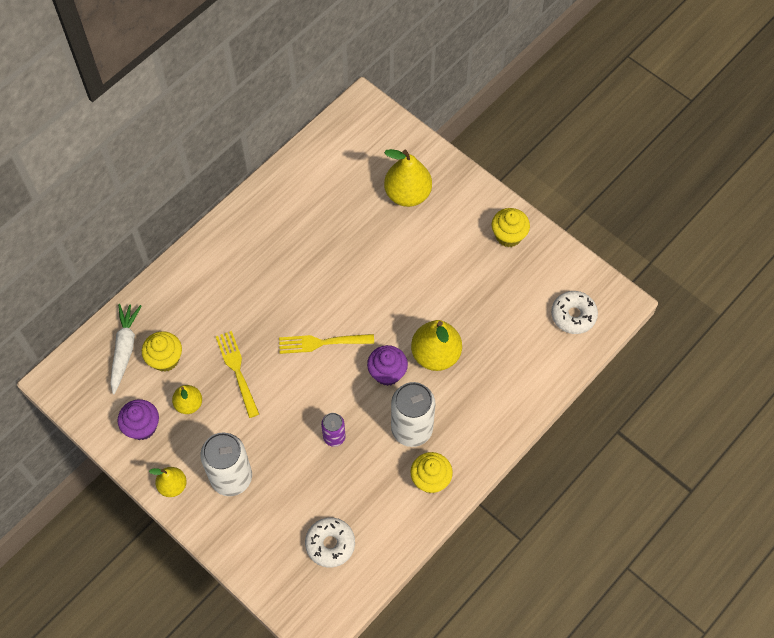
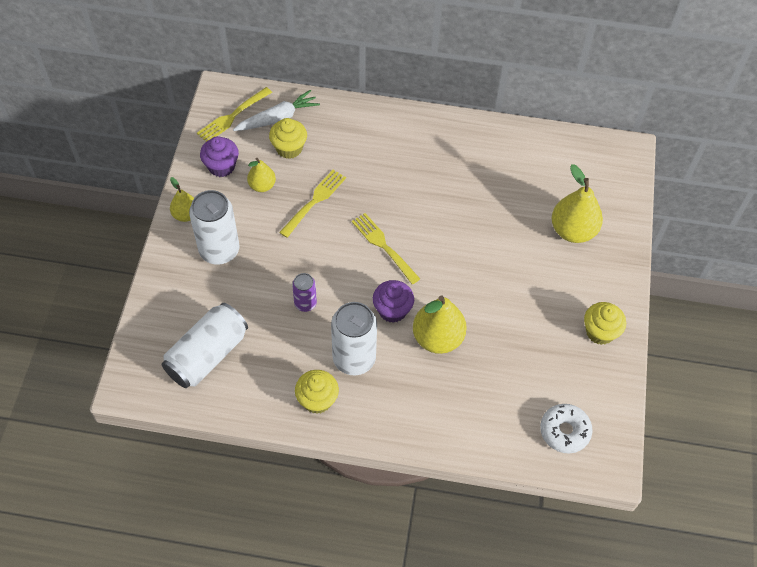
camera: 55 degrees right, 5 degrees down
(92, 386) = (233, 116): none -> yellow fork
(330, 544) = (207, 355): white donut -> white can

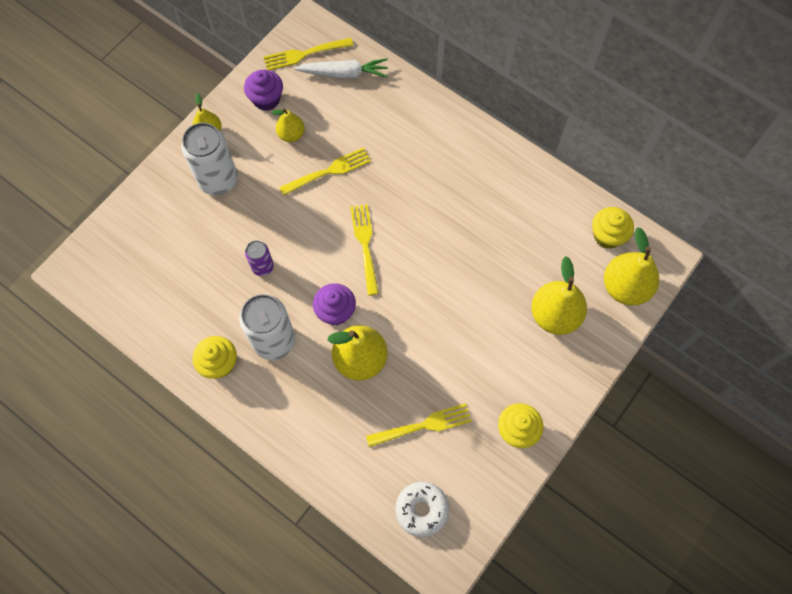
camera: 30 degrees right, 10 degrees up
(207, 355) = (152, 274): white can -> none
(289, 148) = (336, 108): yellow cupcake -> yellow cupcake (607, 236)
(523, 365) = (422, 426): none -> yellow fork
(613, 185) = (625, 287): none -> yellow pear

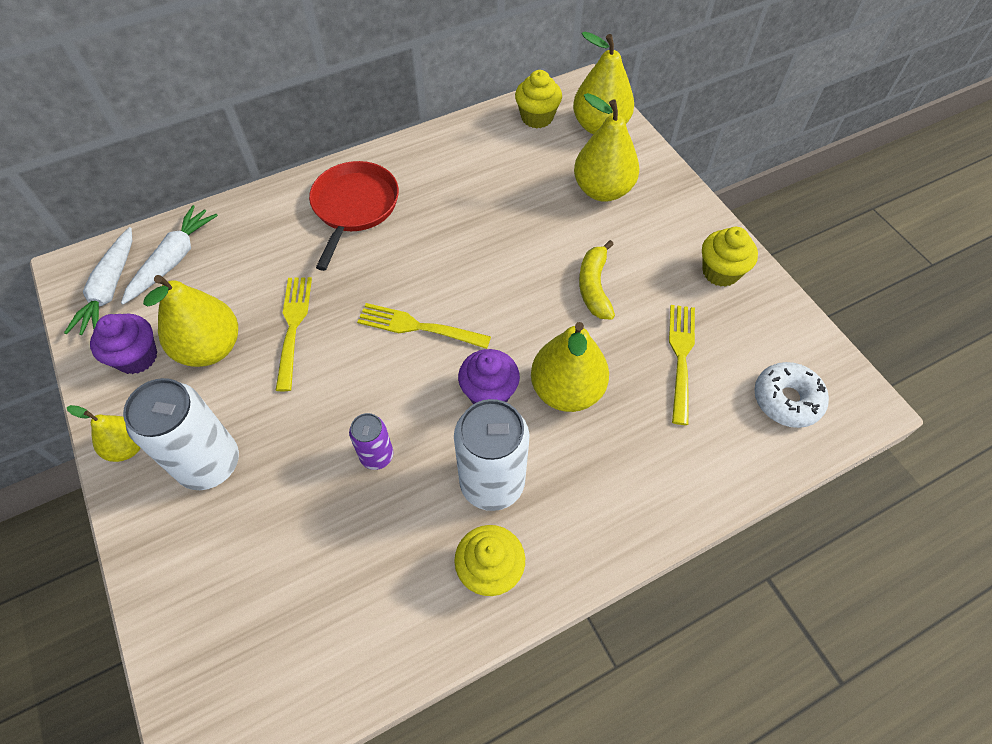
camera: 65 degrees left, 10 degrees down
(291, 134) = (210, 348): yellow pear -> yellow pear, size x1.73
(305, 54) = (110, 289): yellow fork -> white carrot
(445, 154) = (354, 207): none -> red pan
(456, 344) = (594, 287): none -> yellow banana

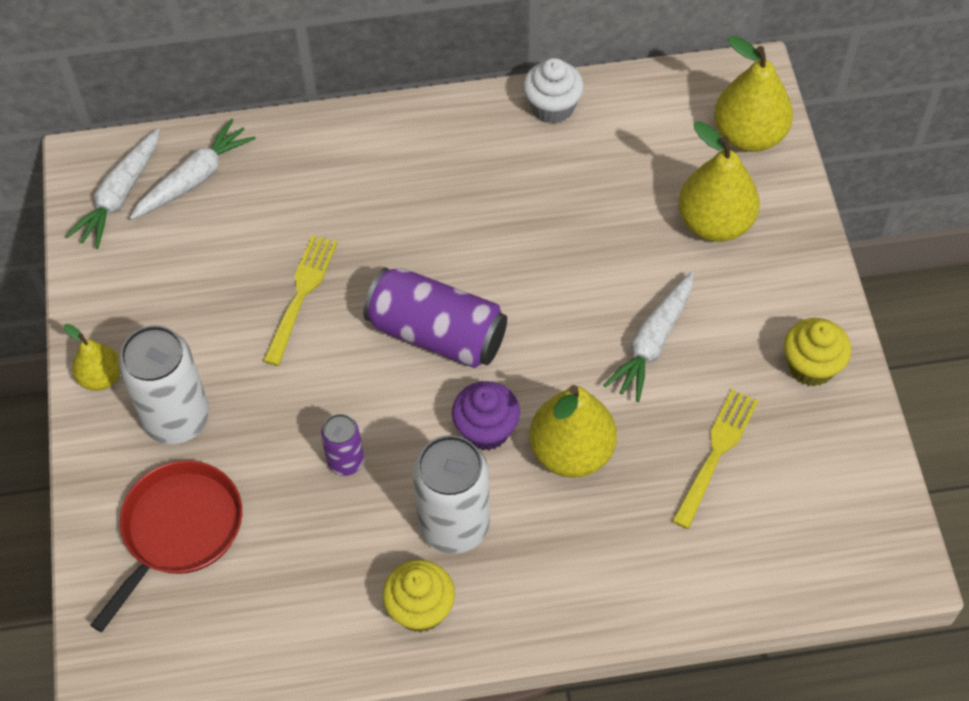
camera: 20 degrees right, 0 degrees up
(137, 357) = (131, 282): purple cupcake -> none
(210, 348) = (208, 294): yellow pear -> none
(354, 207) = (412, 166): red pan -> red pan (179, 530)
(419, 327) = (437, 333): yellow fork -> purple can
(448, 141) = (552, 107): none -> white cupcake
(537, 117) = (674, 102): yellow cupcake -> none
(594, 287) = (652, 342): yellow banana -> white carrot
(786, 400) = (814, 536): white donut -> none

